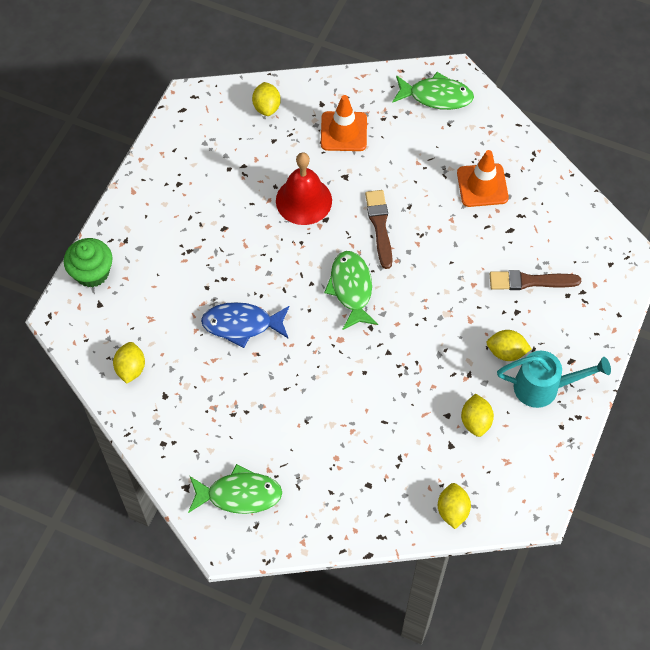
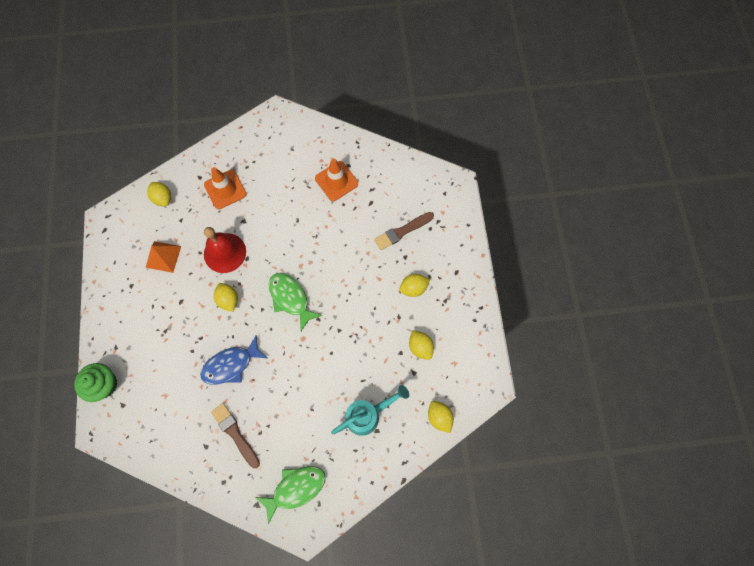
camera: 30 degrees left, 10 degrees up
(131, 368) = (171, 440): yellow lemon -> yellow lemon (228, 300)
(232, 170) = (163, 256): none -> orange pyramid
(380, 226) = (285, 244): brown brush -> brown brush (235, 434)
(436, 96) = (273, 134): green fish -> none
(544, 387) = (449, 299): turquoise watering can -> turquoise watering can (367, 415)

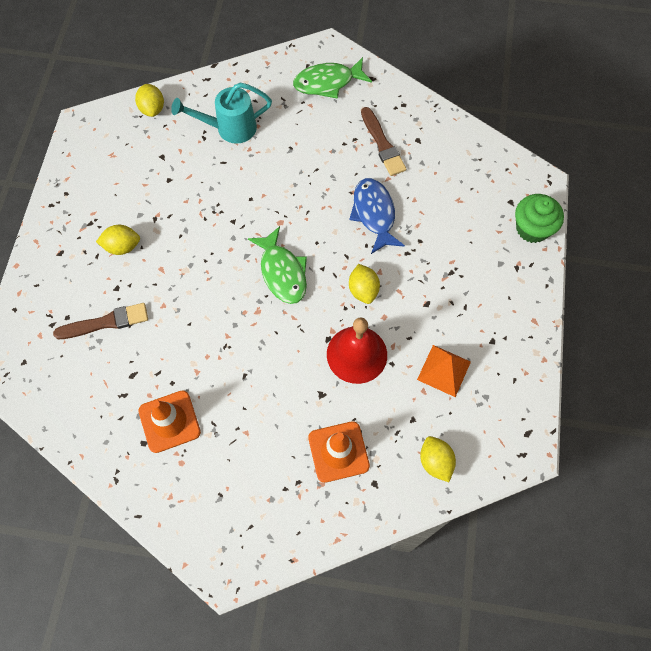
camera: 165 degrees left, 5 degrees down
(231, 365) = (374, 214): blue fish -> blue fish turned 90 degrees counterclockwise
(420, 347) = (143, 180): yellow lemon -> none

